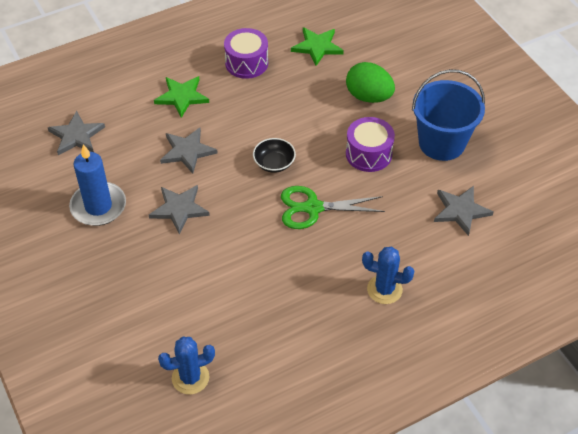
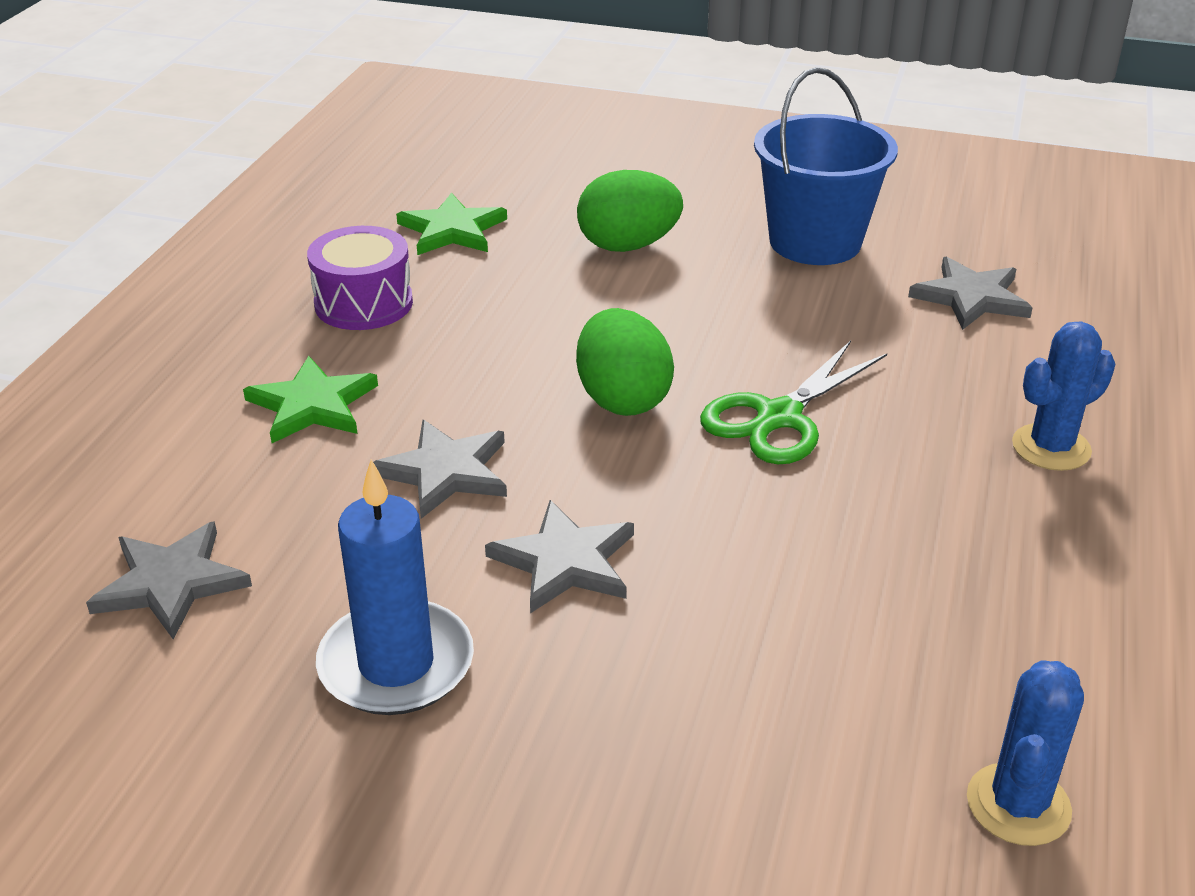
camera: 45 degrees left, 15 degrees down
(274, 163) = (622, 399): black bowl -> green egg
(368, 154) = (742, 307): purple drum -> none

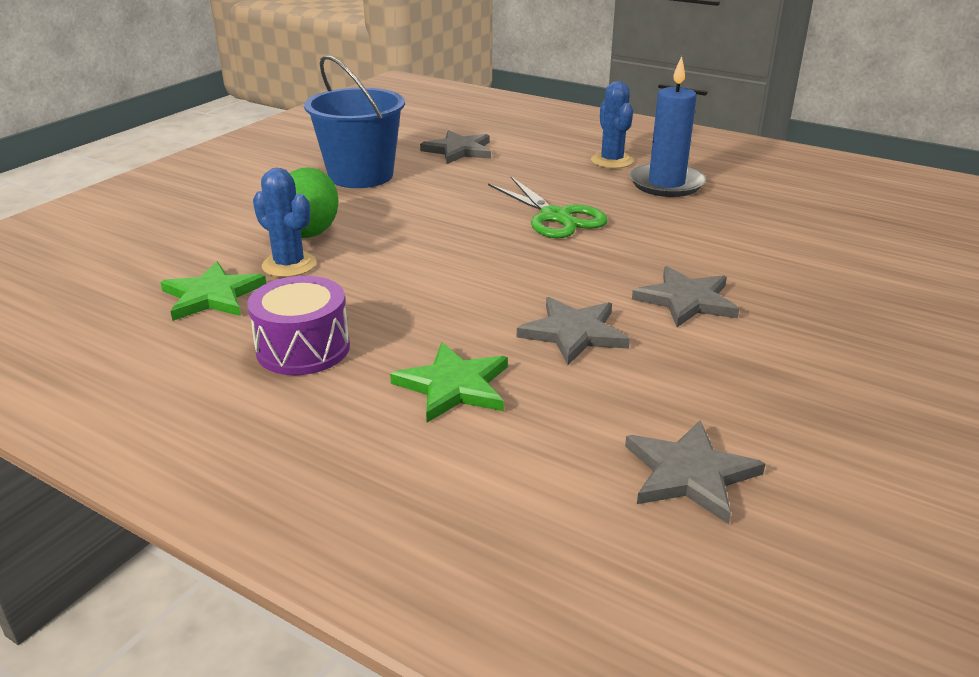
camera: 75 degrees left, 5 degrees down
(396, 664) = (788, 371): blue candle -> blue candle (666, 184)
(622, 399) = (512, 259): green egg -> none
(1018, 805) = (876, 217): blue cactus -> blue cactus (289, 265)

